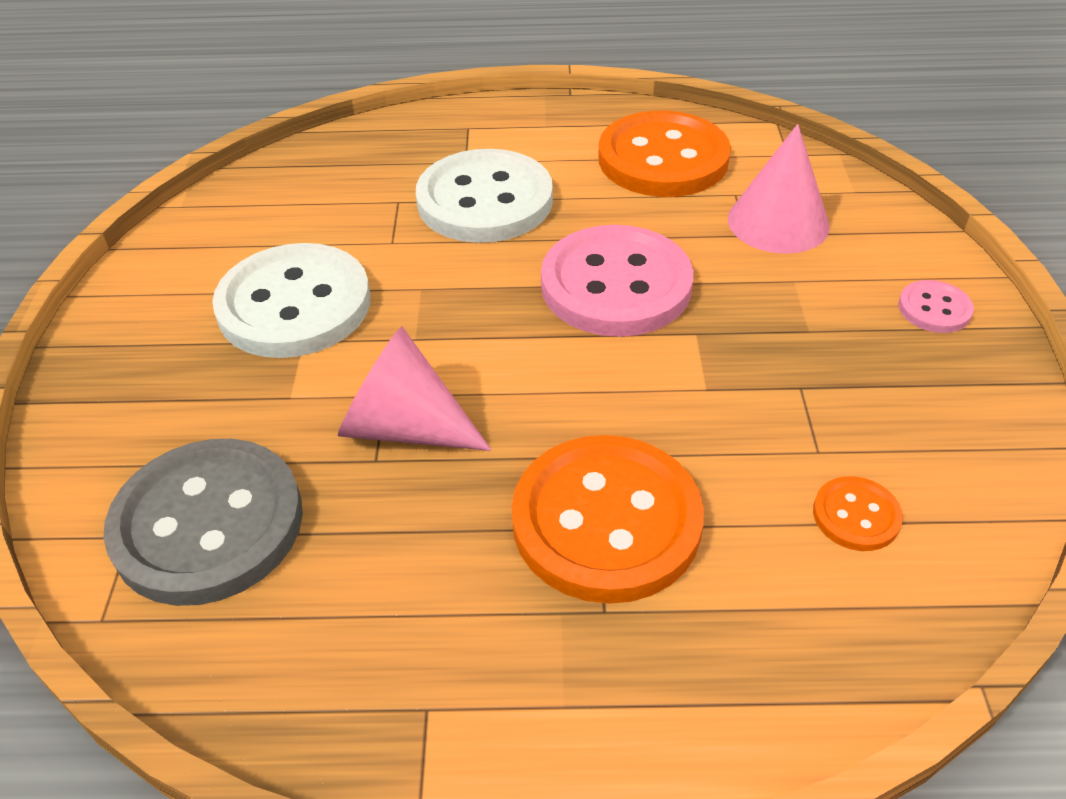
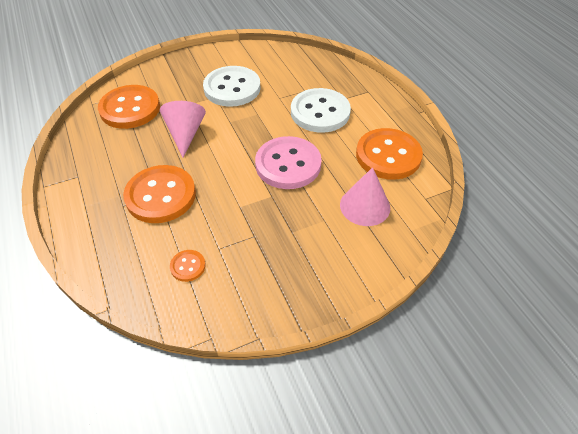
camera: 65 degrees right, 5 degrees up
(208, 524) = (130, 109): grey button -> orange button
(934, 309) = (331, 275): pink button -> none

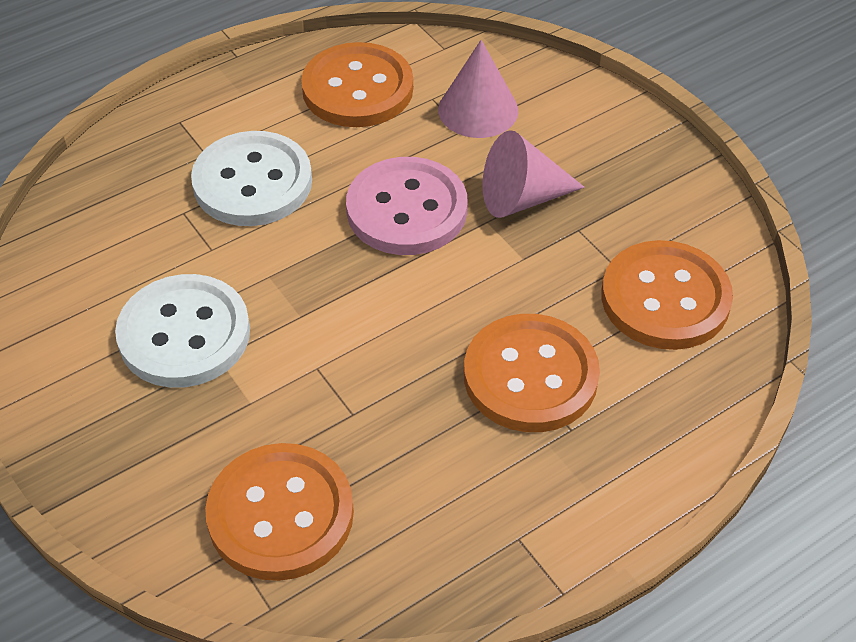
camera: 100 degrees left, 0 degrees up
(185, 134) = (352, 382): pink cone -> pink cone (522, 198)
(188, 266) = (665, 298): orange button -> orange button, size x2.23

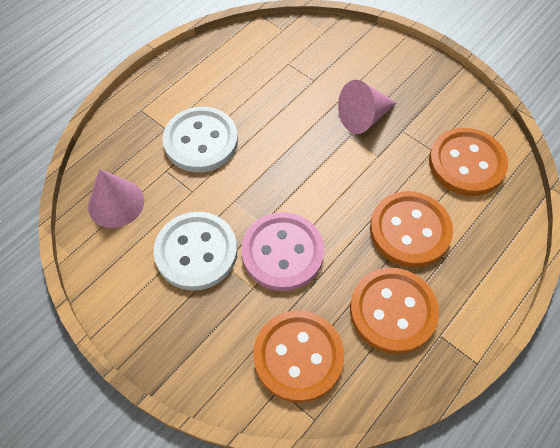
camera: 15 degrees left, 10 degrees up
(357, 89) = (241, 66): orange button -> orange button (392, 311)
(407, 210) = (299, 139): pink button -> pink button (282, 253)
(478, 110) = (317, 65): pink cone -> pink cone (116, 203)

